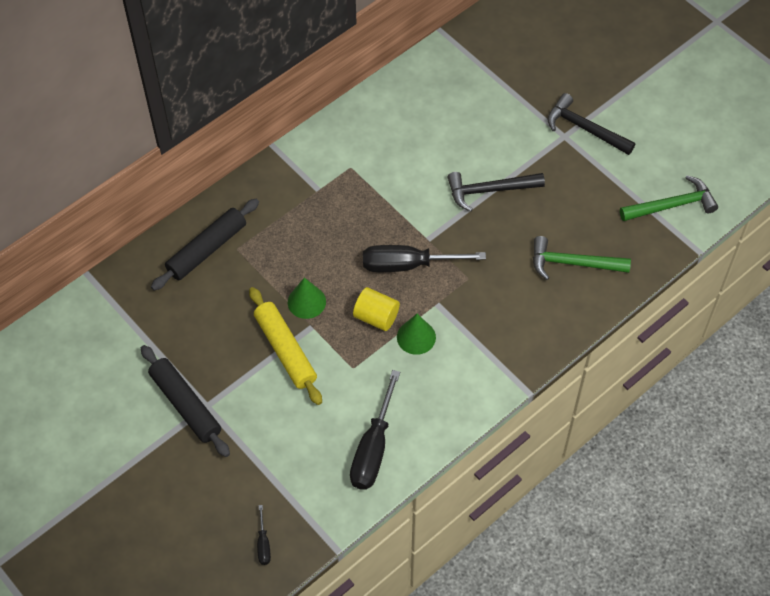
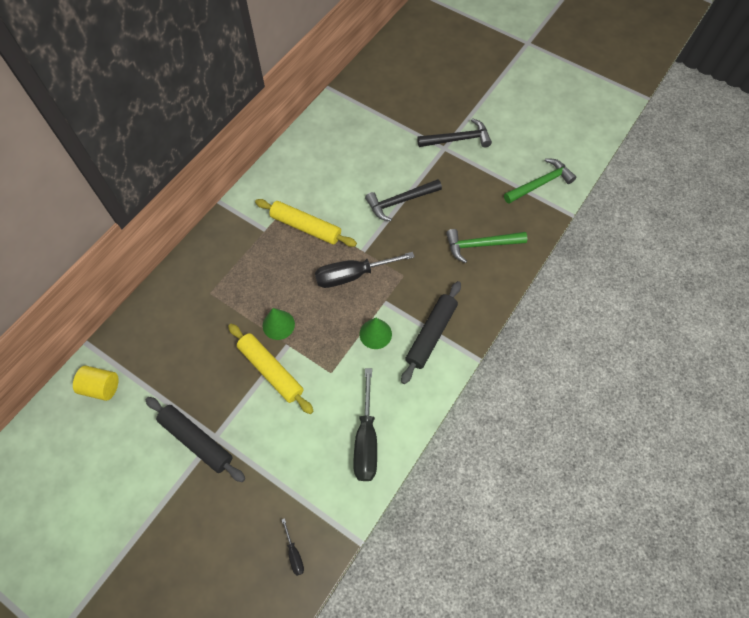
camera: 15 degrees left, 5 degrees up
(207, 249) = (185, 299): black rolling pin -> black rolling pin (431, 334)
(367, 197) = (306, 227): none -> yellow rolling pin
(376, 317) = (339, 324): yellow cylinder -> yellow cylinder (101, 387)
(585, 129) = (457, 139): black hammer -> black hammer turned 150 degrees clockwise

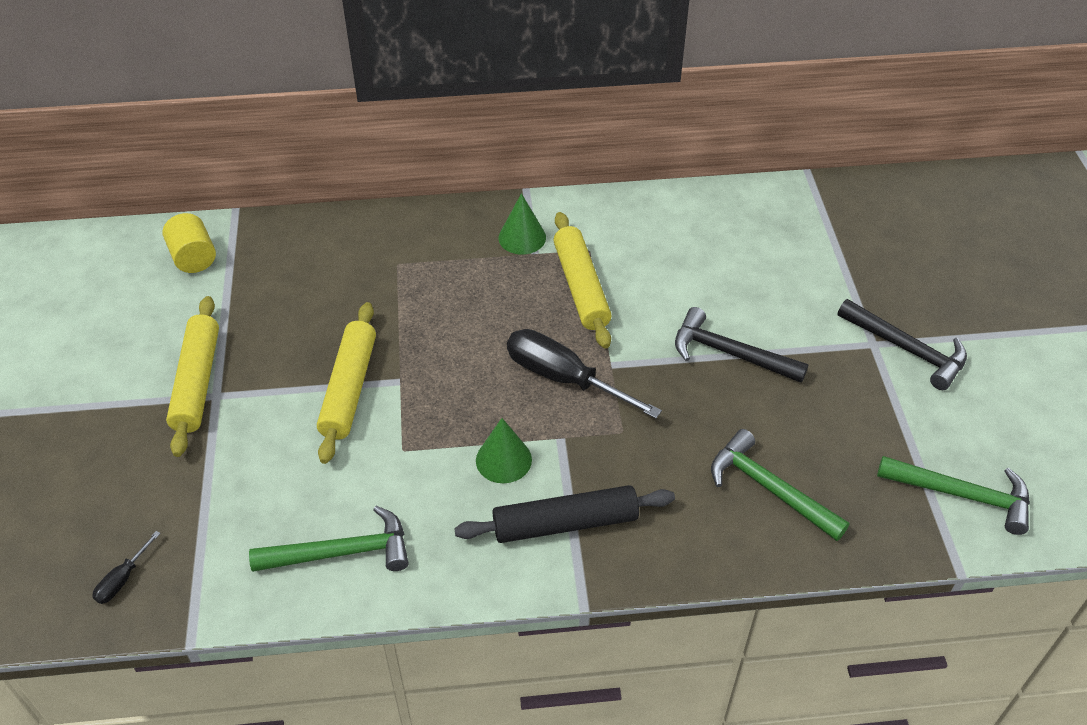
camera: 50 degrees right, 15 degrees down
(196, 440) = (197, 382): black rolling pin -> yellow rolling pin
(278, 325) = (418, 353): green cone -> green cone (522, 237)
(366, 439) = (341, 552): black screwdriver -> green hammer

